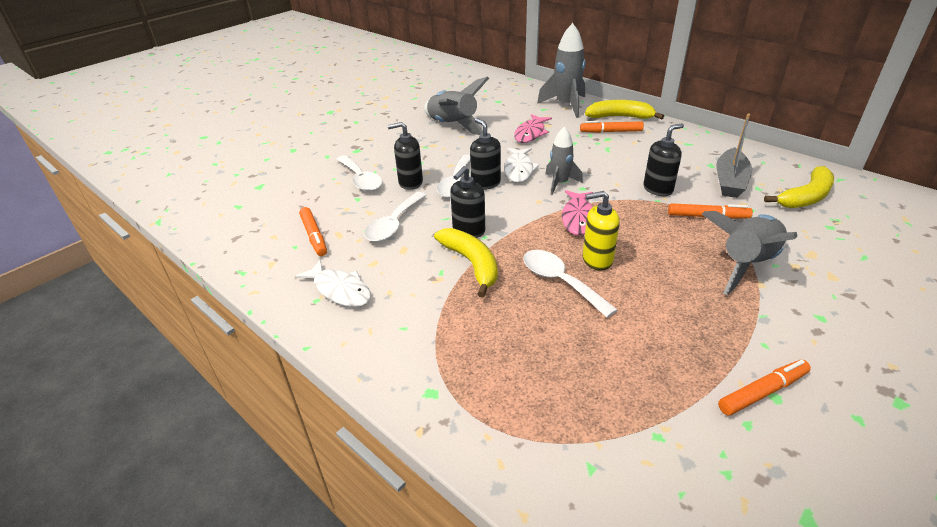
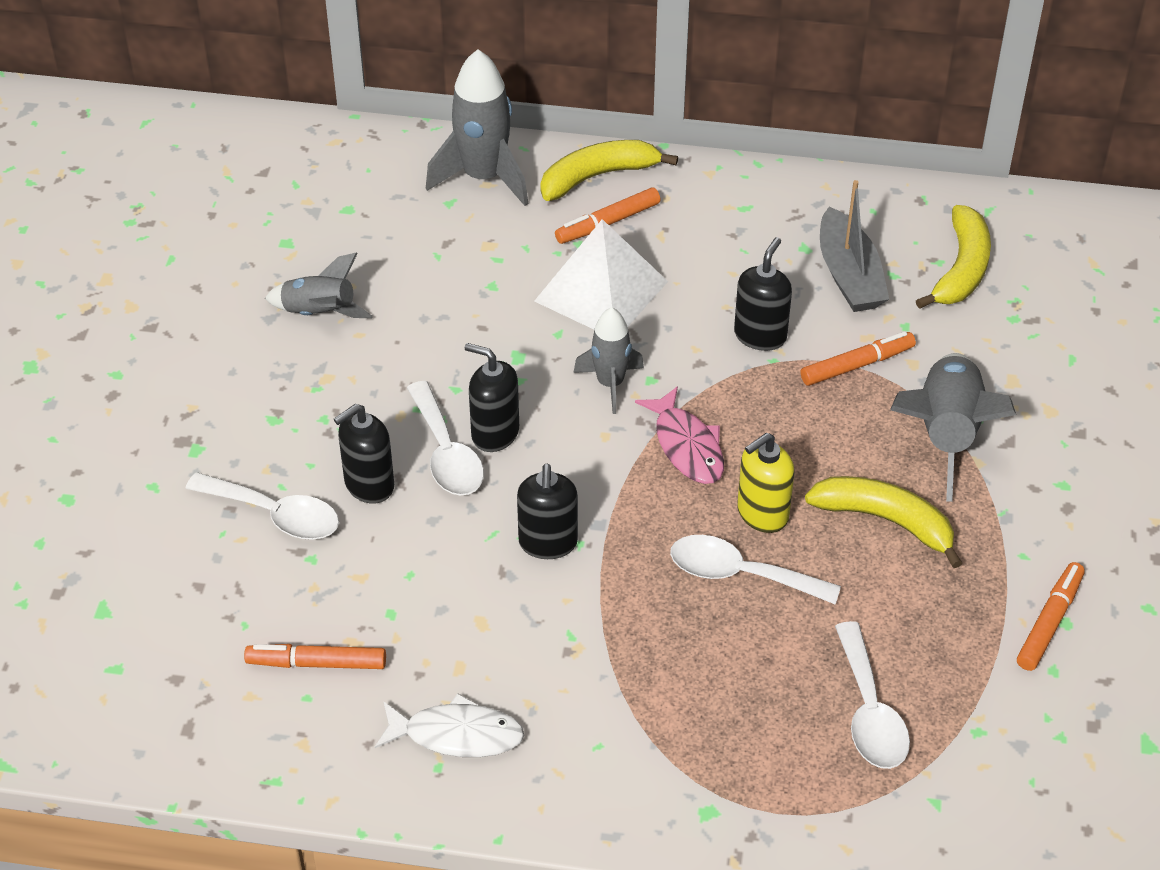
camera: 35 degrees left, 10 degrees up
(314, 236) = (317, 663): orange marker -> orange marker turned 150 degrees clockwise
(394, 224) = (423, 583): white spoon -> white spoon (869, 712)
(453, 126) = (319, 313): grey rocket -> grey rocket, size x0.62
(472, 264) = (602, 601): yellow banana -> yellow banana (886, 520)
(519, 169) = (524, 379): white fish -> none
(531, 133) = (476, 279): pink fish -> none
(586, 152) = (601, 291): none -> white pyramid

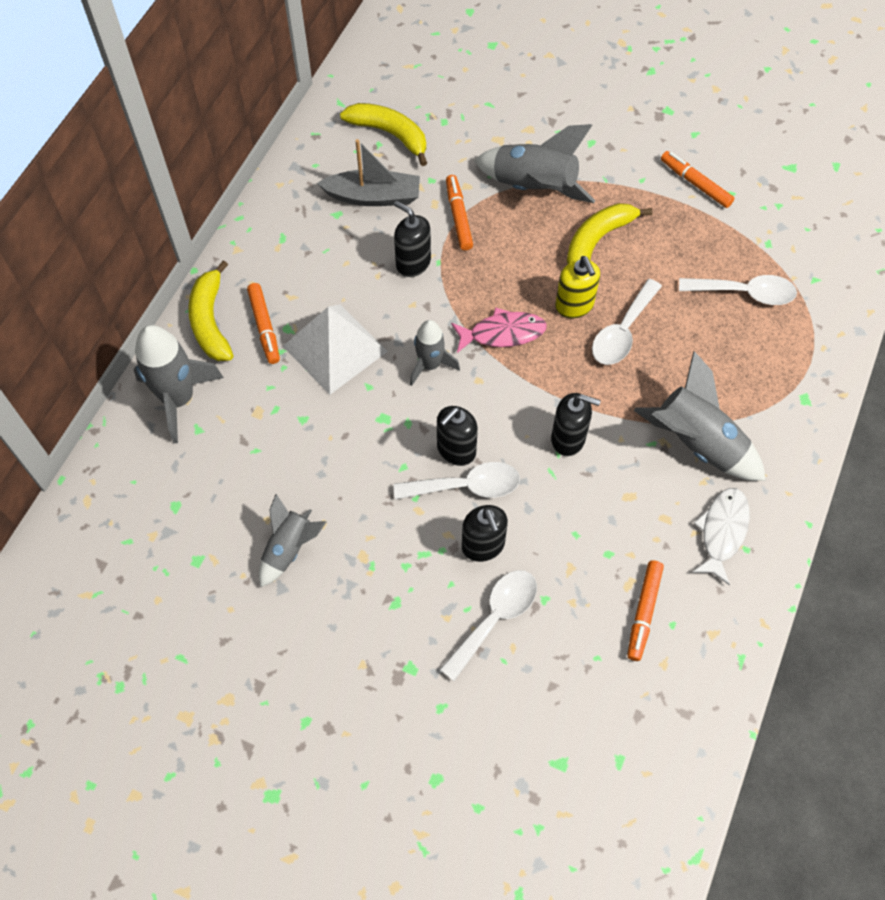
camera: 75 degrees left, 15 degrees up
(588, 686) = (696, 442): none -> grey rocket

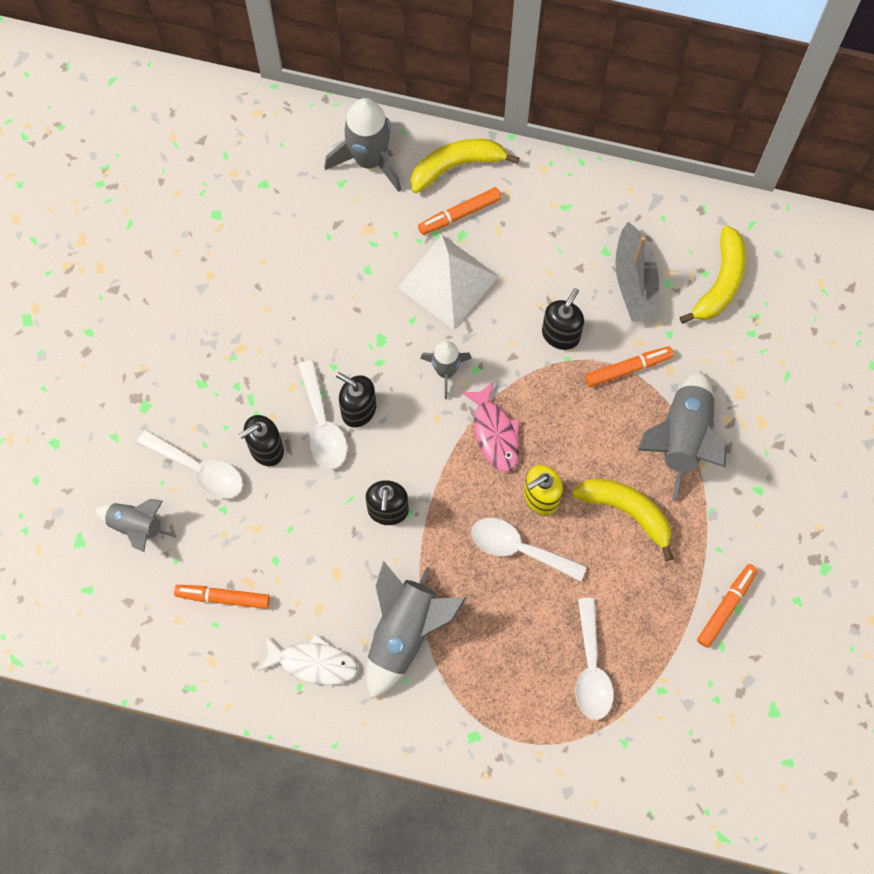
camera: 80 degrees right, 10 degrees up
(289, 548) = (238, 286): grey rocket -> grey rocket (136, 526)

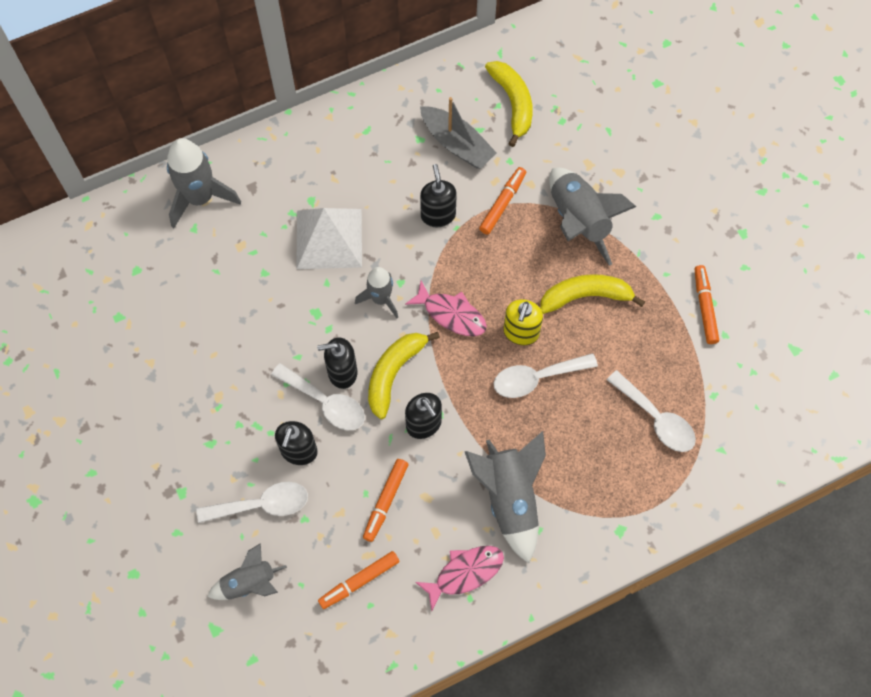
camera: 40 degrees left, 5 degrees down
(313, 663) = (465, 573): white fish -> pink fish
(456, 165) = (267, 157): yellow banana -> yellow banana (394, 373)
(460, 214) = (297, 187): orange marker -> orange marker (386, 501)

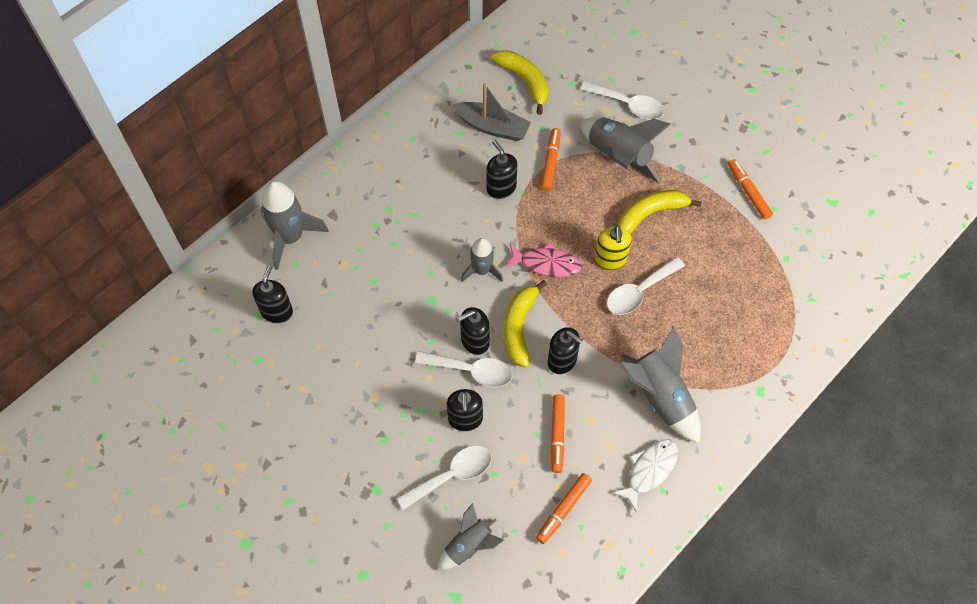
camera: 20 degrees left, 5 degrees down
(156, 272) = (277, 311): none -> black soap dispenser
(329, 238) = (417, 235): white pyramid -> none
(465, 573) = (649, 471): pink fish -> white fish
(656, 419) = (749, 292): white spoon -> white spoon (628, 105)

